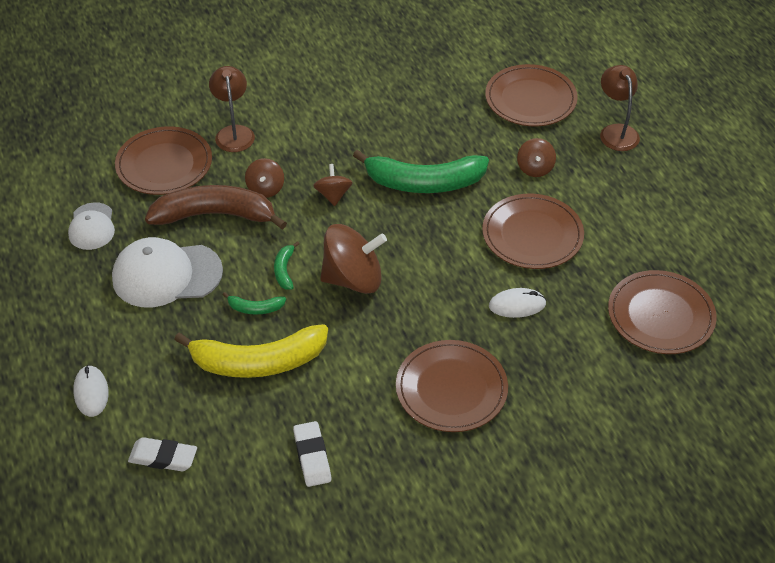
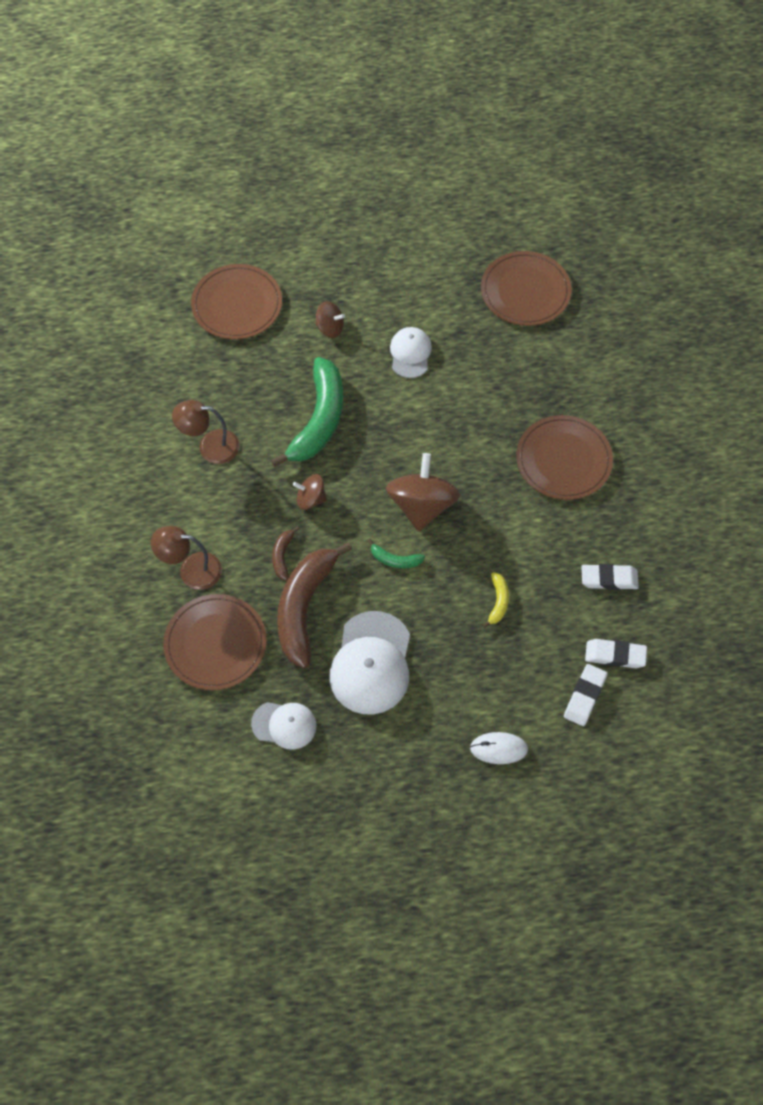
camera: 75 degrees left, 15 degrees up
(218, 478) = (615, 655): none -> white eraser
(255, 308) = (435, 593): green banana -> none
(258, 362) = (498, 602): yellow banana -> yellow banana, size x0.43
(265, 189) = (282, 556): brown spinning top -> brown banana
(517, 305) = (487, 388): white mouse -> none
(532, 234) = (410, 353): brown plate -> white cap
(616, 132) = (304, 252): brown lamp -> brown lamp (210, 446)

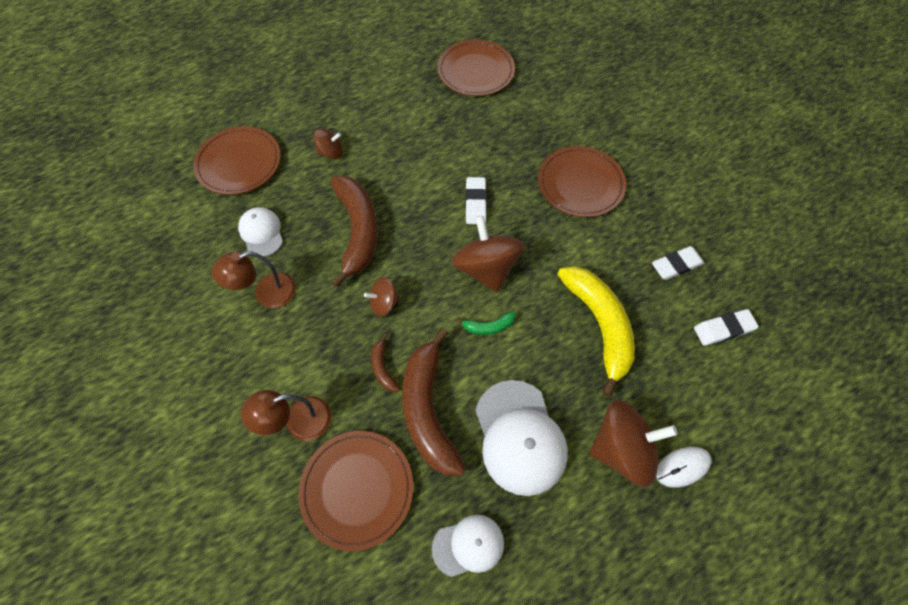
camera: 25 degrees left, 0 degrees up
(319, 420) = (357, 231): green banana -> brown banana
(410, 353) = (409, 148): white cap -> white cap (261, 233)
(454, 711) = (621, 448): none -> brown spinning top
(498, 602) = (599, 325): yellow banana -> yellow banana, size x2.31
(584, 696) = (723, 378): white eraser -> white eraser (475, 203)

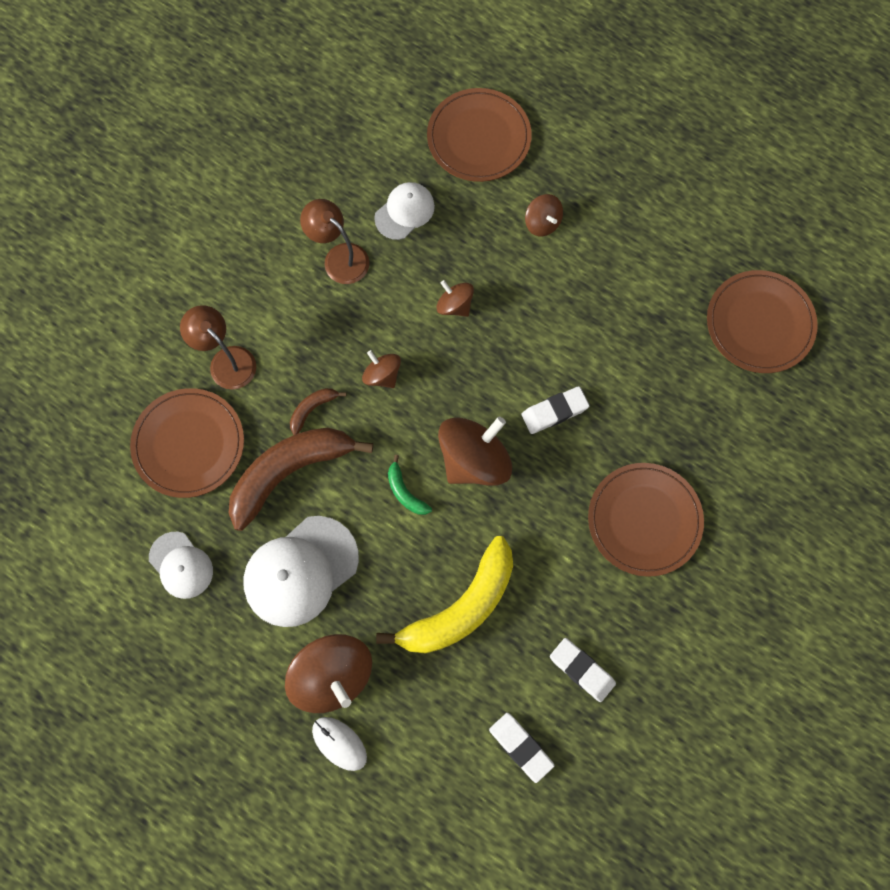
camera: 65 degrees right, 10 degrees up
(357, 231) = (454, 305): brown banana -> brown spinning top

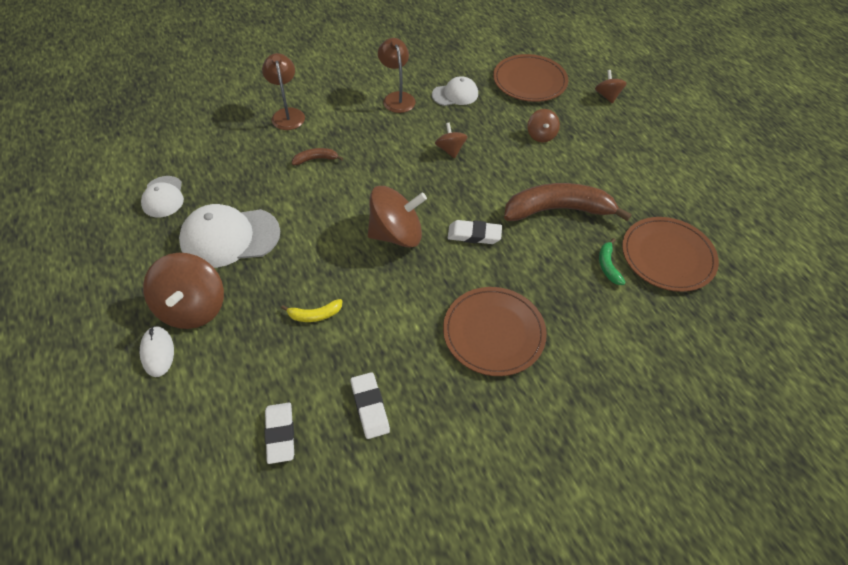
camera: 30 degrees right, 20 degrees down
(188, 444) = (228, 141): brown plate -> none
(289, 472) = (272, 183): brown banana -> brown banana (558, 210)
(382, 375) = (374, 163): brown spinning top -> brown spinning top (607, 96)
(405, 492) = (335, 229): green banana -> green banana (608, 266)
(461, 607) = (315, 315): yellow banana -> yellow banana, size x0.43

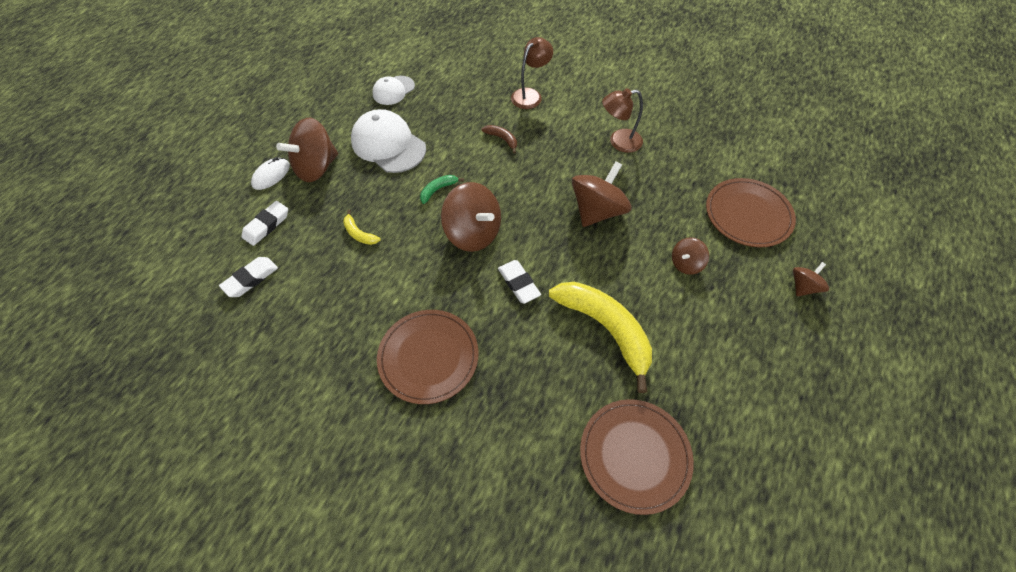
camera: 55 degrees right, 5 degrees up
(370, 407) = (304, 316): white eraser -> white eraser (267, 225)
(397, 98) = (619, 142): brown lamp -> brown lamp turned 135 degrees counterclockwise
(450, 150) = (597, 211): brown spinning top -> brown spinning top, size x1.89
(455, 94) = (666, 174): white cap -> none
(558, 210) = (605, 329): brown banana -> yellow banana
(608, 266) = (575, 407): green banana -> green banana (438, 190)

